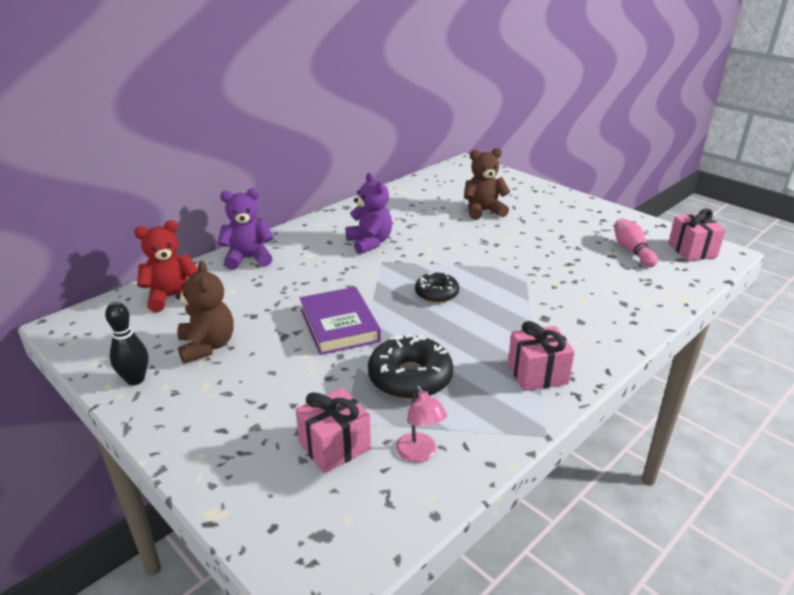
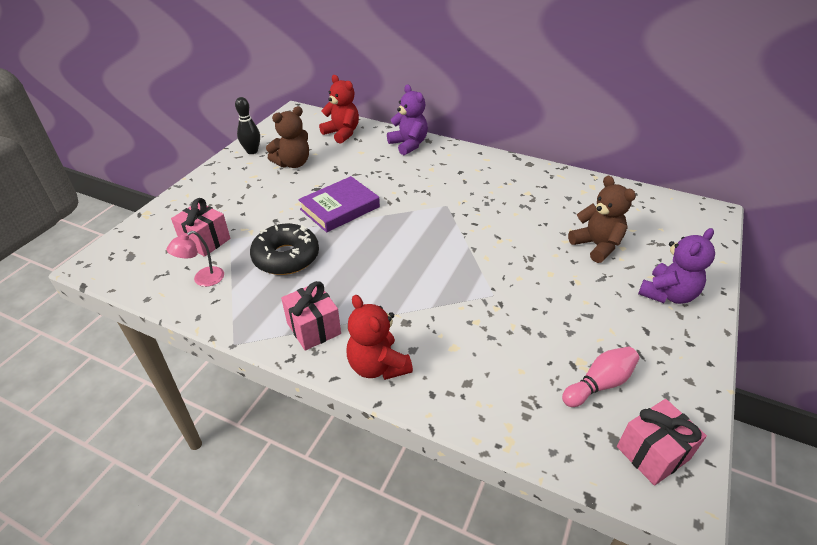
camera: 70 degrees right, 10 degrees up
(369, 243) = (473, 191): purple teddy bear -> purple teddy bear (667, 294)
(436, 294) = (411, 246): black donut -> none
(597, 343) = (377, 366): none -> red teddy bear

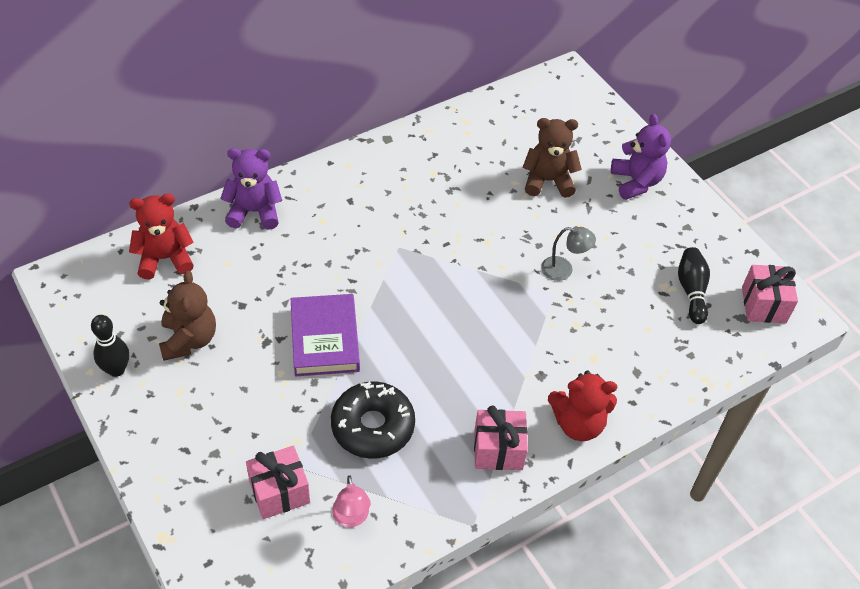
camera: 60 degrees left, 10 degrees up
(522, 291) = (563, 270): none -> grey lamp
(599, 384) = (691, 291): pink bowling pin -> black bowling pin

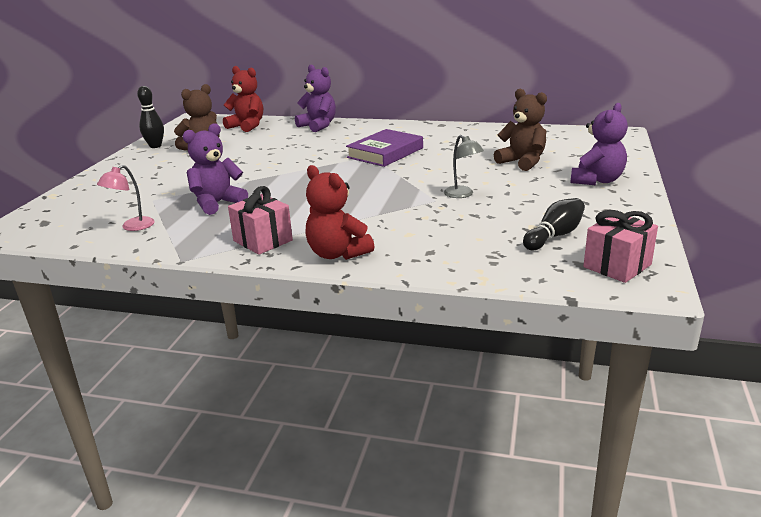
camera: 50 degrees right, 25 degrees down
(279, 492) = (125, 204): pink gift -> none
(325, 339) = (262, 169): purple book -> purple book (385, 153)
(373, 426) = (217, 203): black donut -> purple teddy bear

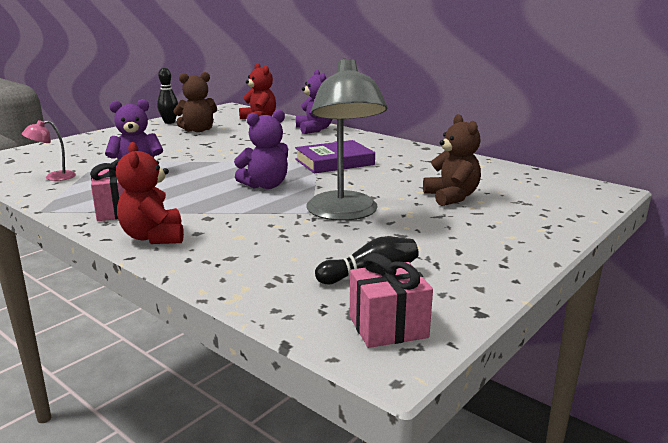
camera: 25 degrees right, 5 degrees down
(462, 194) = (344, 213): grey lamp -> grey lamp, size x2.24
(597, 180) = (505, 233): purple teddy bear -> purple teddy bear (265, 185)

